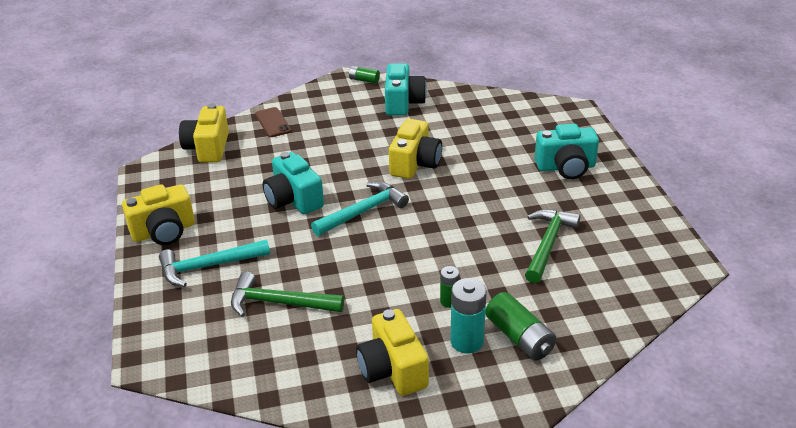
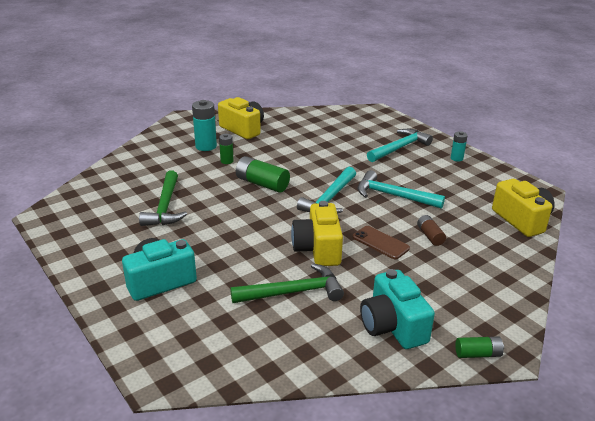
camera: 155 degrees right, 5 degrees down
(164, 231) = (456, 158): yellow camera -> turquoise battery
(273, 122) = (503, 260): brown phone -> brown phone (380, 243)
(280, 303) = (333, 141): green hammer -> green hammer (293, 292)
(293, 199) = (393, 196): turquoise camera -> turquoise hammer
(306, 153) = (430, 236): none -> brown battery
(519, 337) = (173, 153): green battery -> green battery (262, 184)

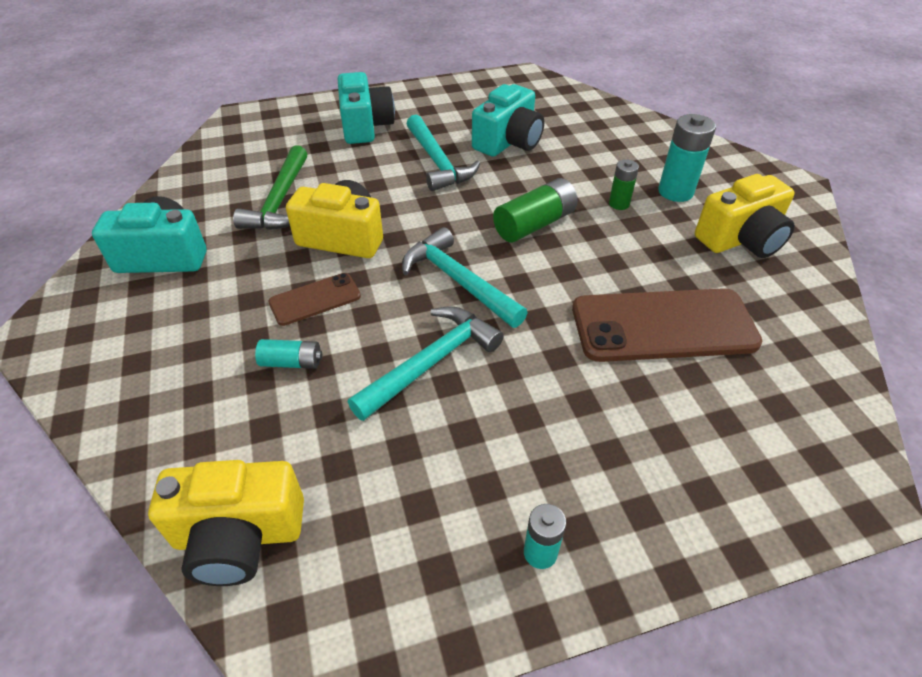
camera: 110 degrees right, 15 degrees up
(165, 206) = (508, 142): green hammer -> turquoise camera
(321, 144) = (663, 325): none -> brown phone
(399, 148) = (622, 451): turquoise hammer -> turquoise hammer (437, 162)
(430, 236) = (291, 362): brown battery -> turquoise battery
(478, 354) = (60, 307): green battery -> none

